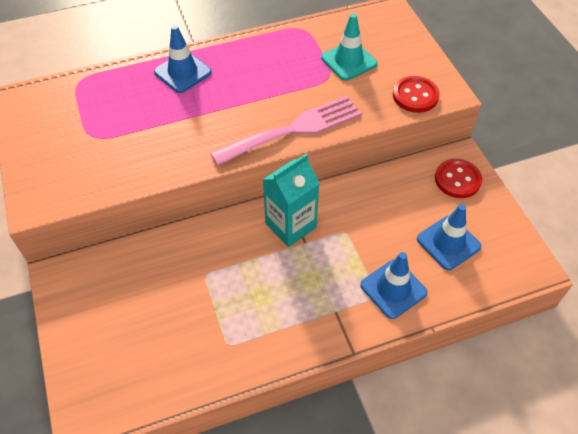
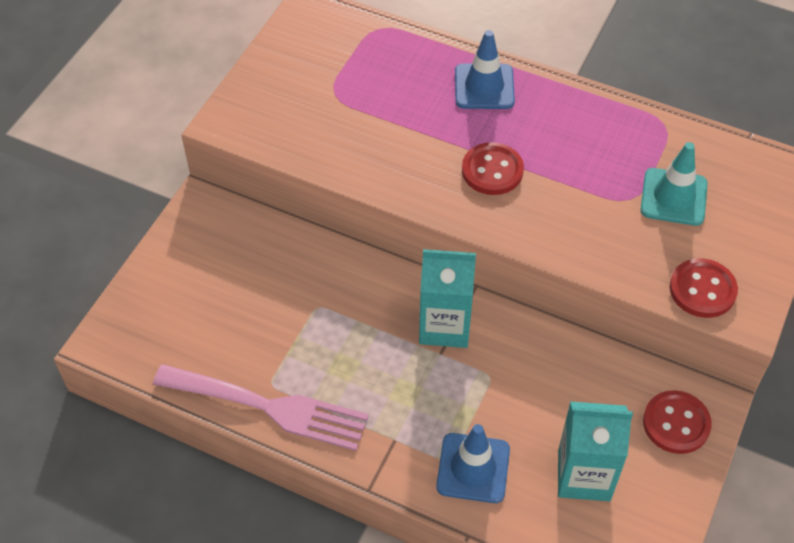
camera: 45 degrees right, 0 degrees up
(240, 113) = (492, 170): none -> red button
(293, 129) = (526, 227): pink fork -> pink fork (270, 407)
(448, 243) = (584, 475): blue traffic cone -> turquoise carton

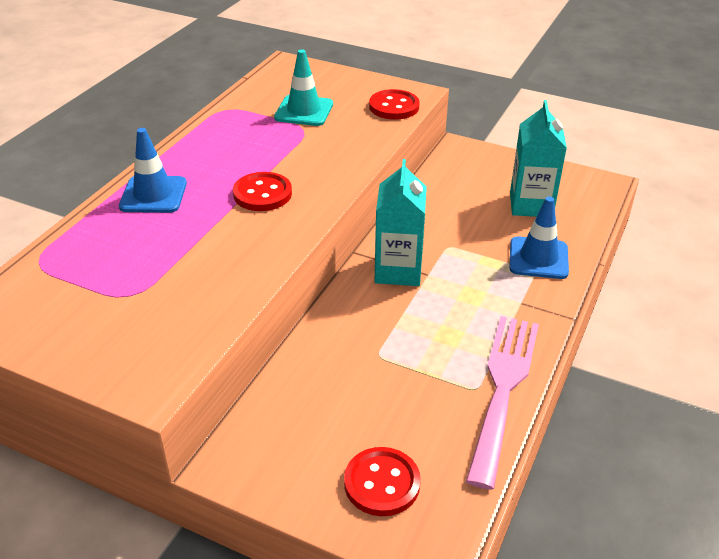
camera: 90 degrees left, 15 degrees down
(676, 423) = (478, 163): red button -> red button (382, 483)

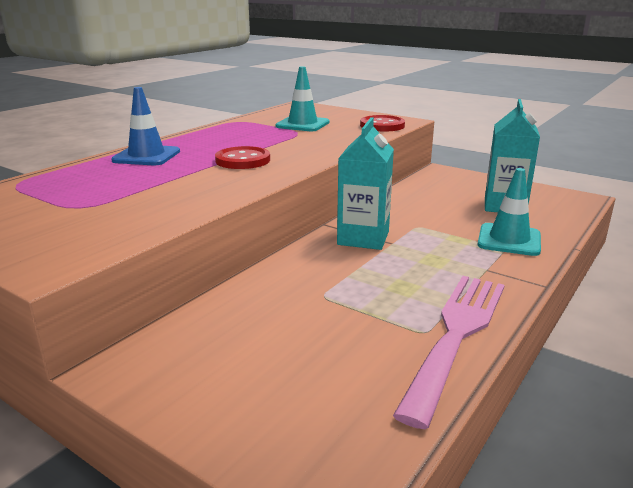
camera: 10 degrees right, 15 degrees down
(382, 483) = (288, 407): red button -> none
(538, 258) = (509, 240): blue traffic cone -> turquoise traffic cone

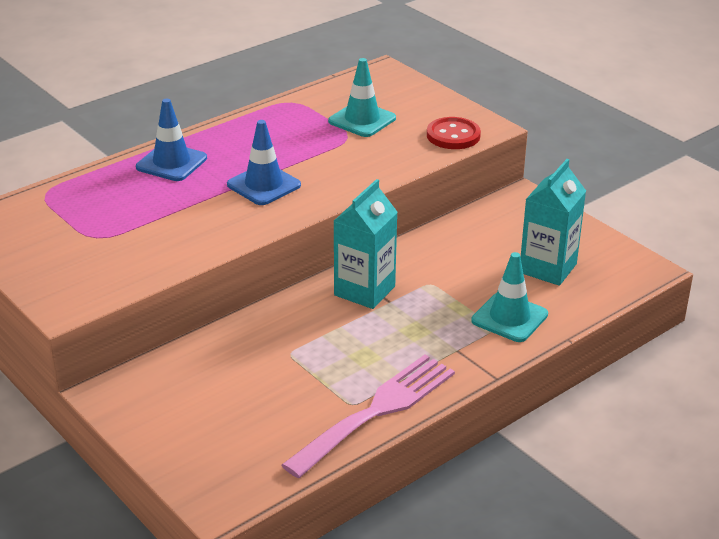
camera: 15 degrees right, 10 degrees up
(243, 160) = (264, 185): red button -> blue traffic cone

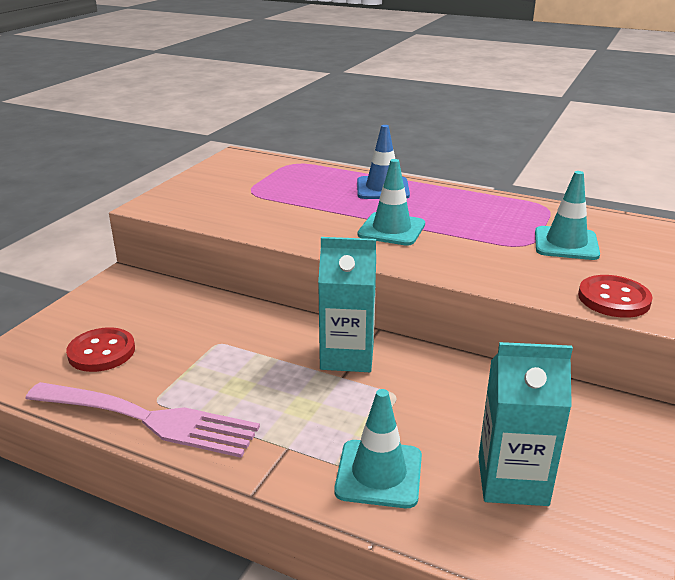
camera: 65 degrees right, 5 degrees down
(249, 425) = (101, 352): none -> red button
(264, 185) = (391, 229): blue traffic cone -> turquoise traffic cone

